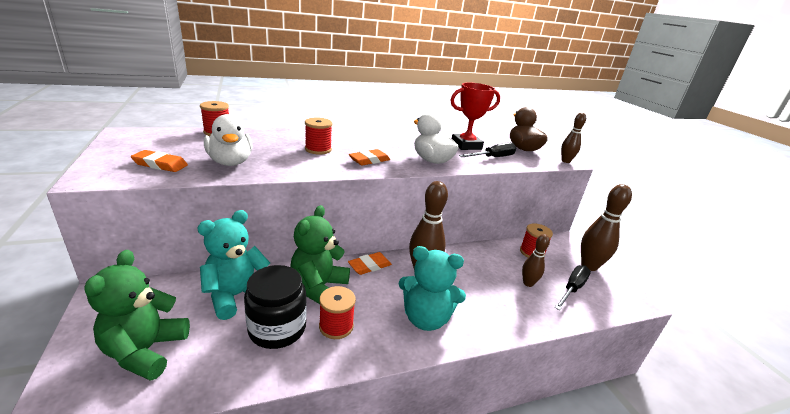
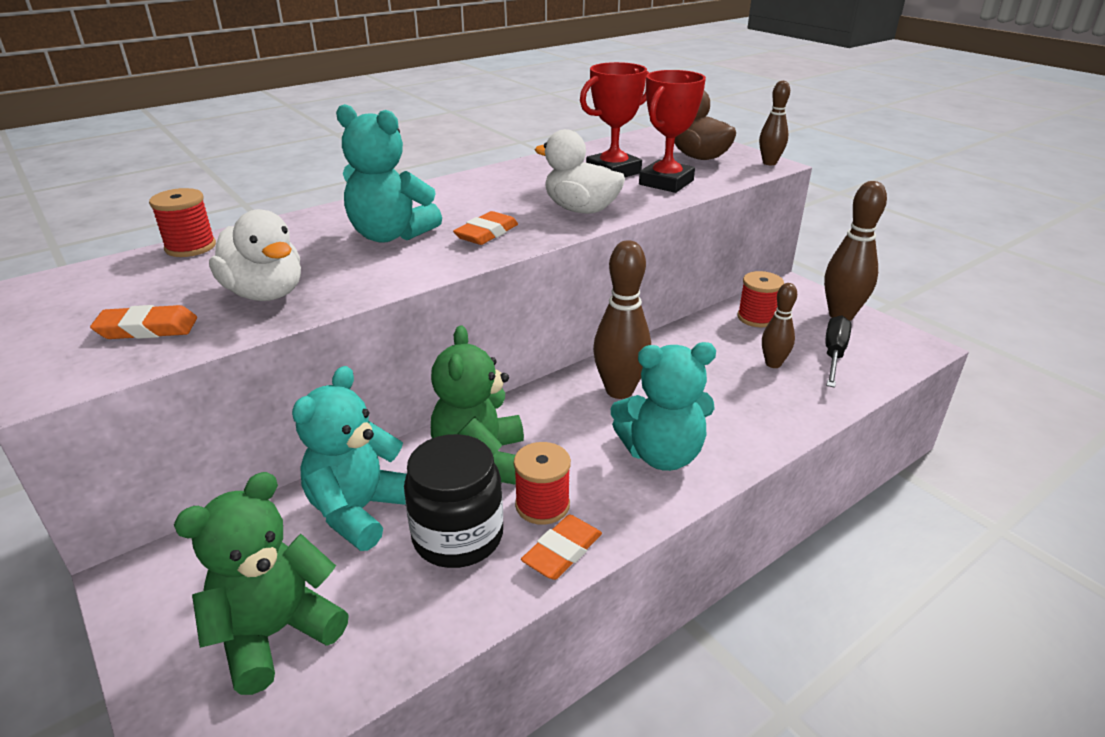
camera: 15 degrees left, 5 degrees up
(145, 351) = (276, 633): green teddy bear -> green teddy bear turned 60 degrees clockwise
(318, 149) = (390, 235): red spool -> turquoise teddy bear
(369, 266) = (536, 405): orange eraser -> orange eraser (562, 551)
(493, 157) = (666, 182): black screwdriver -> red trophy

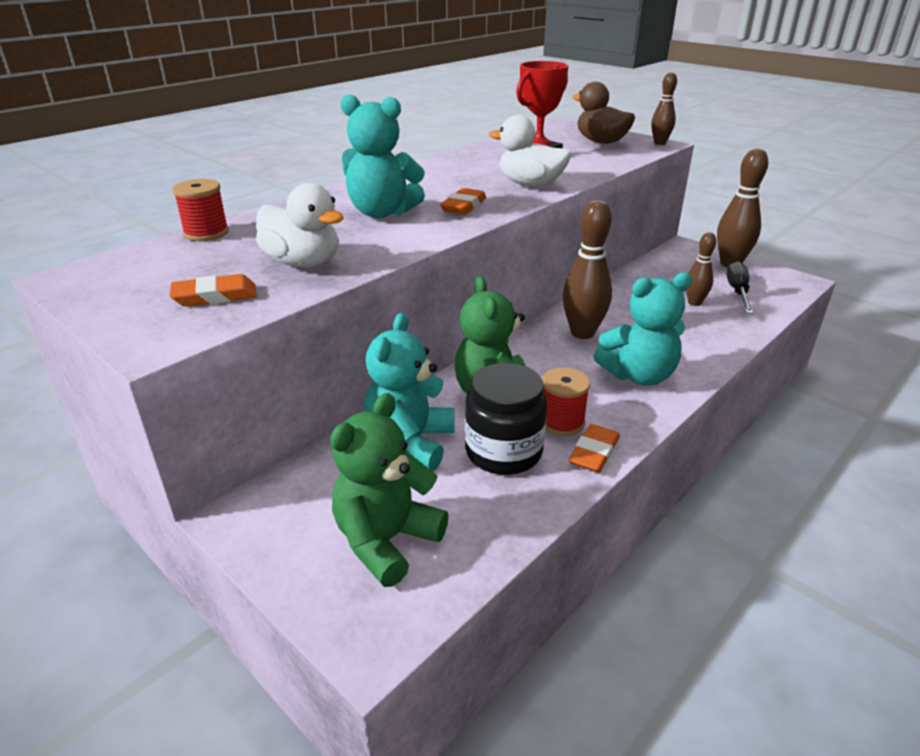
camera: 10 degrees left, 0 degrees up
(666, 182) = (587, 161): red trophy -> none
(756, 318) = (666, 271): red spool -> none

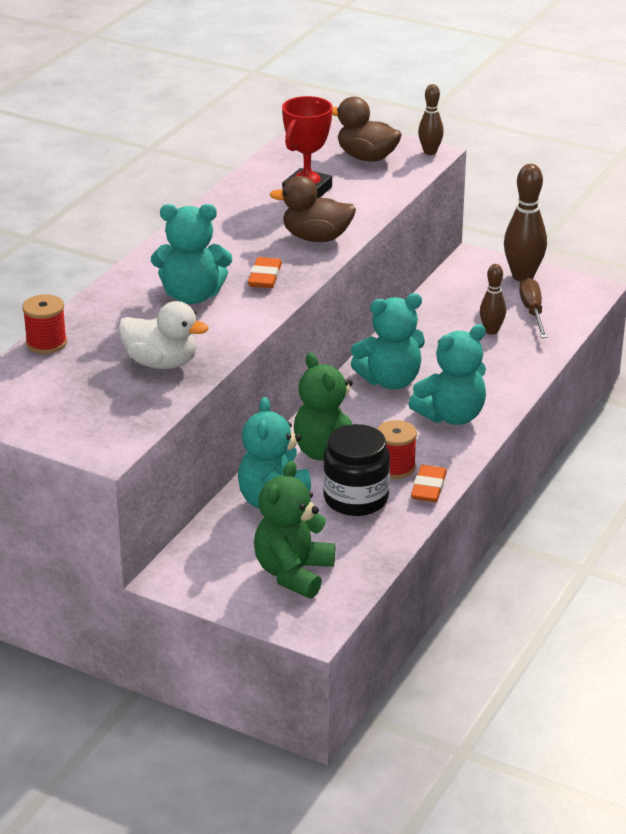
camera: 15 degrees left, 0 degrees up
(215, 296) = (115, 406): orange eraser -> none
(530, 184) = (316, 238): white duck -> brown duck
(582, 333) = (390, 381): brown bowling pin -> turquoise teddy bear
(737, 292) = (532, 312): black screwdriver -> brown screwdriver

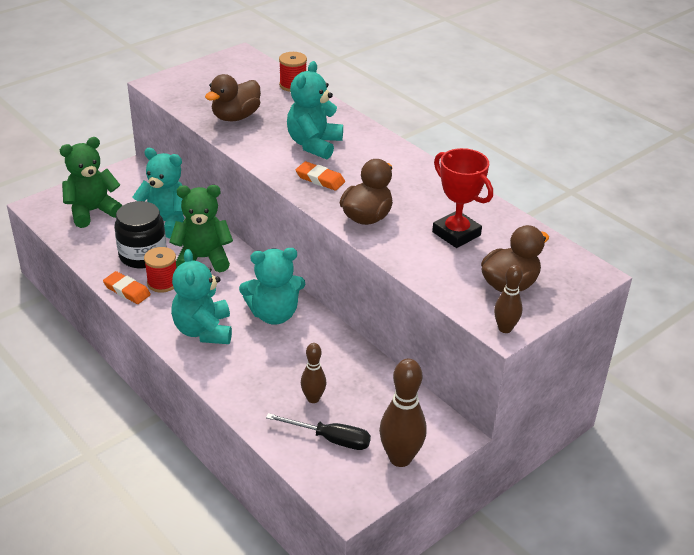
camera: 110 degrees right, 5 degrees up
(161, 363) = (235, 117): white duck -> brown duck
(293, 573) = (92, 211): green teddy bear -> green teddy bear turned 75 degrees counterclockwise
(390, 381) = (274, 314): turquoise teddy bear -> turquoise teddy bear turned 105 degrees counterclockwise
(532, 312) = (330, 439): brown screwdriver -> black screwdriver

